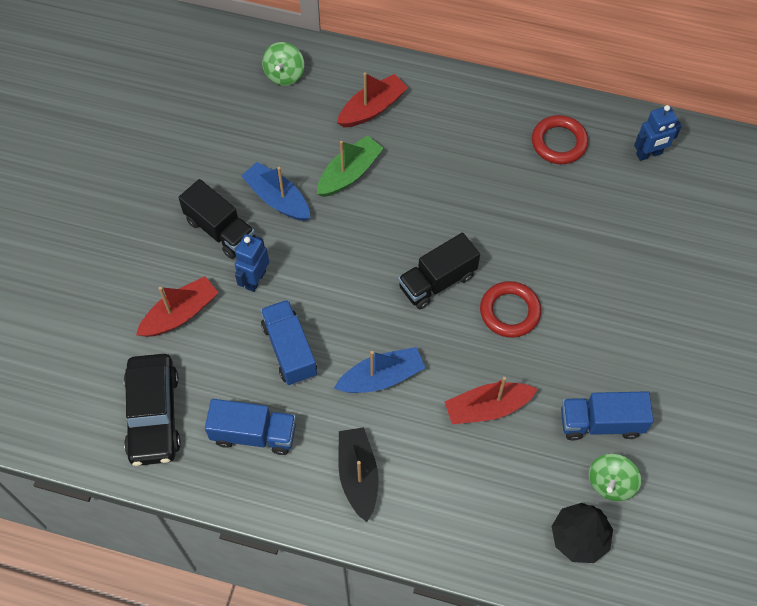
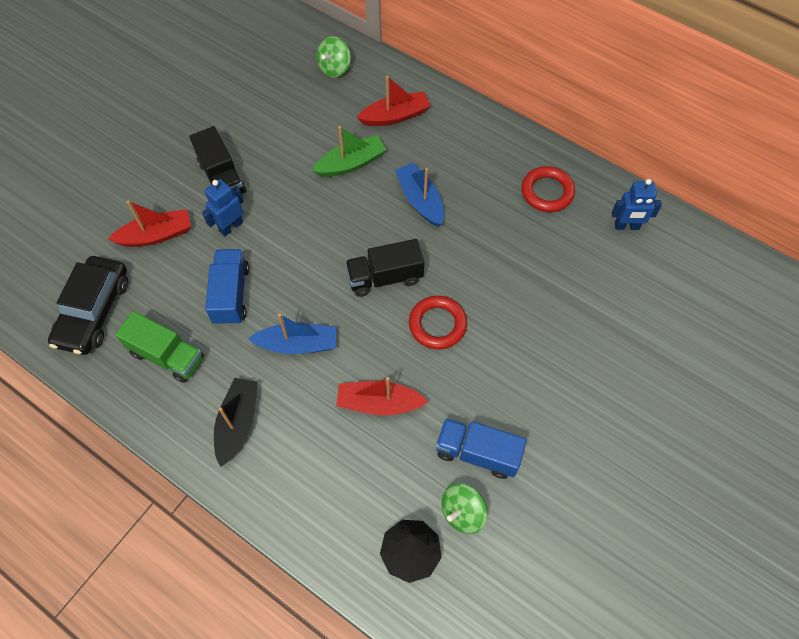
camera: 20 degrees right, 0 degrees up
(254, 434) = (167, 356): blue truck -> green truck
(277, 198) = (281, 166): blue boat -> blue boat (420, 200)

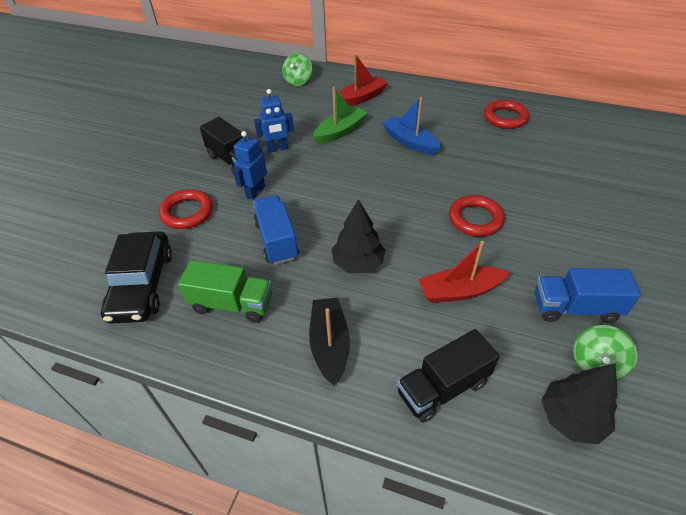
camera: 15 degrees left, 15 degrees down
(156, 235) = (187, 212): red boat -> red ring
(298, 344) = (358, 263): blue boat -> black tree
(385, 277) = (410, 197): black truck -> black truck (443, 387)
(626, 226) = (579, 125): blue robot -> blue robot (277, 149)

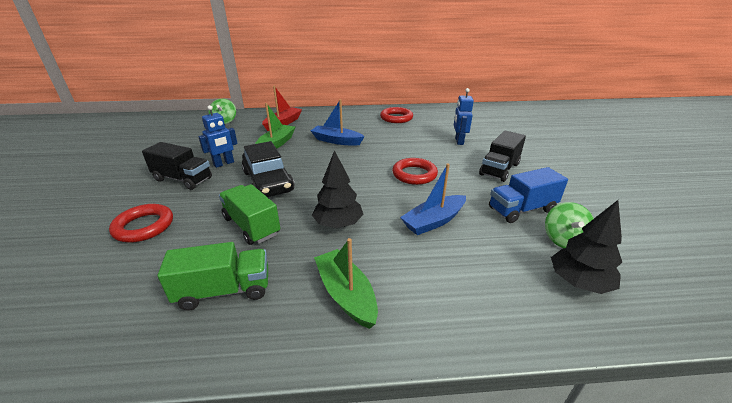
camera: 25 degrees left, 15 degrees down
(142, 285) = (103, 304): black car -> black car (268, 181)
(255, 192) = (214, 196): blue robot -> blue robot (459, 141)
(276, 240) = (251, 226): blue truck -> green truck
(330, 344) = (346, 294): black boat -> green boat
(443, 387) = (468, 295): black truck -> black truck (499, 169)
(459, 291) = (433, 221): red boat -> blue boat

